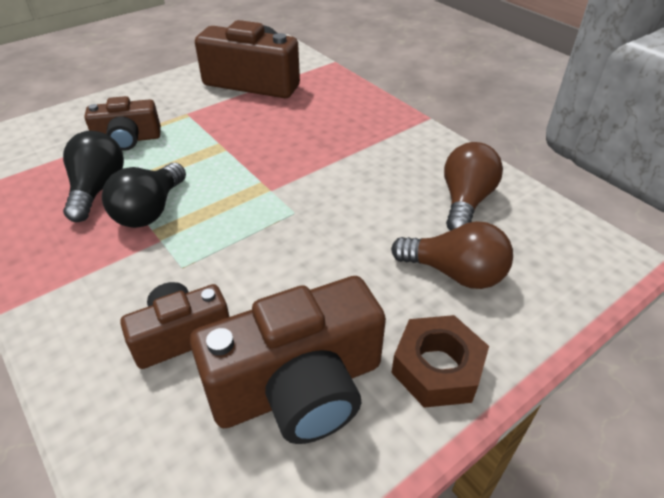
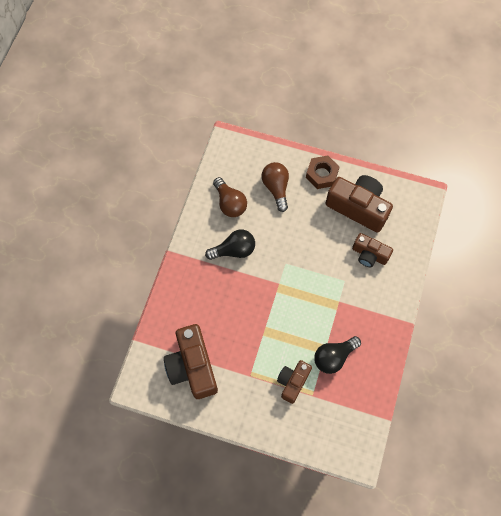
camera: 125 degrees left, 25 degrees up
(128, 139) = (293, 382): brown camera -> brown camera turned 105 degrees counterclockwise
(150, 211) = (328, 321): black light bulb -> black light bulb (234, 250)
(465, 201) = (230, 203): brown light bulb -> brown light bulb turned 105 degrees counterclockwise

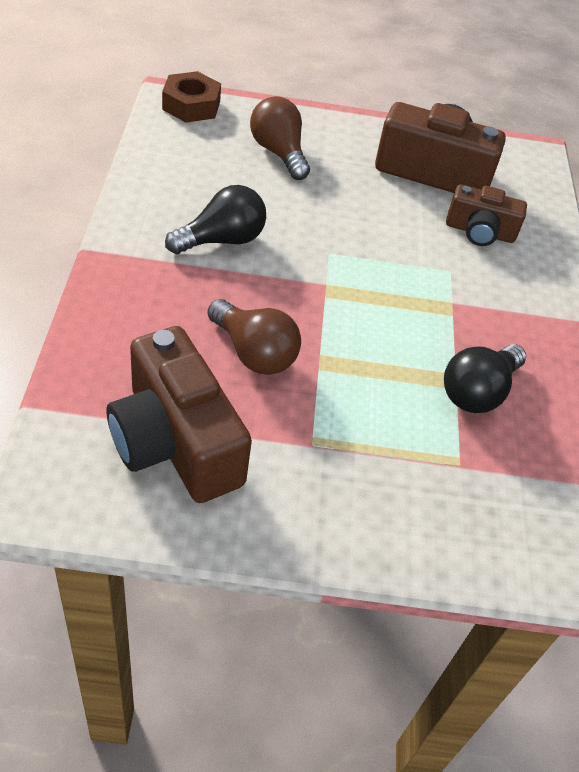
camera: 20 degrees left, 20 degrees down
(230, 203) = (197, 175): brown light bulb -> brown light bulb (254, 353)
(293, 382) = (409, 445): brown camera -> none
(322, 174) = (354, 133): brown nut -> brown nut (191, 105)

